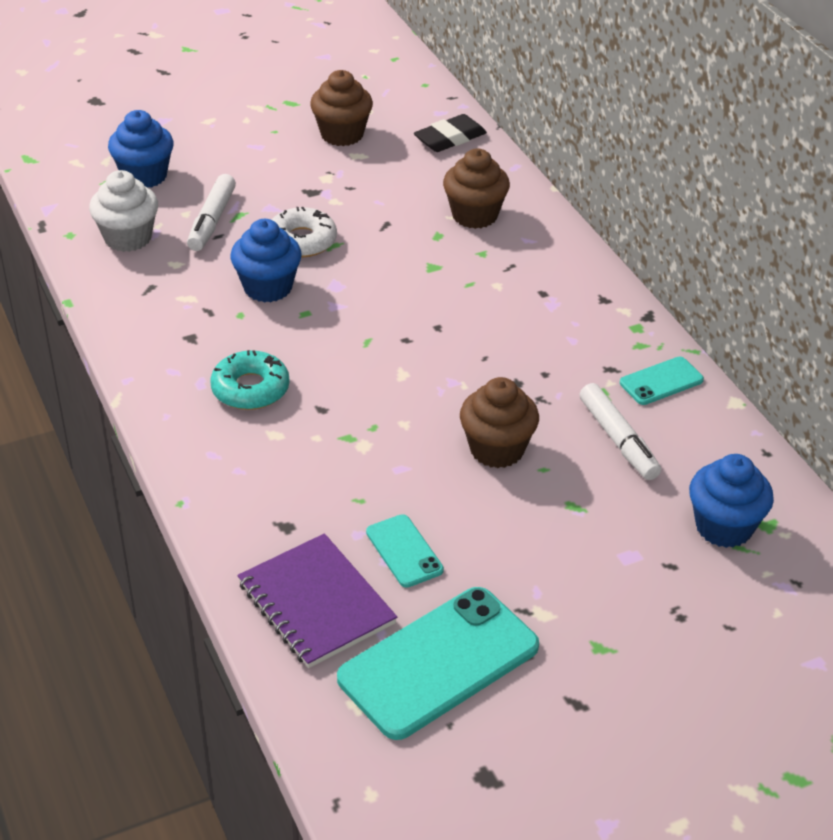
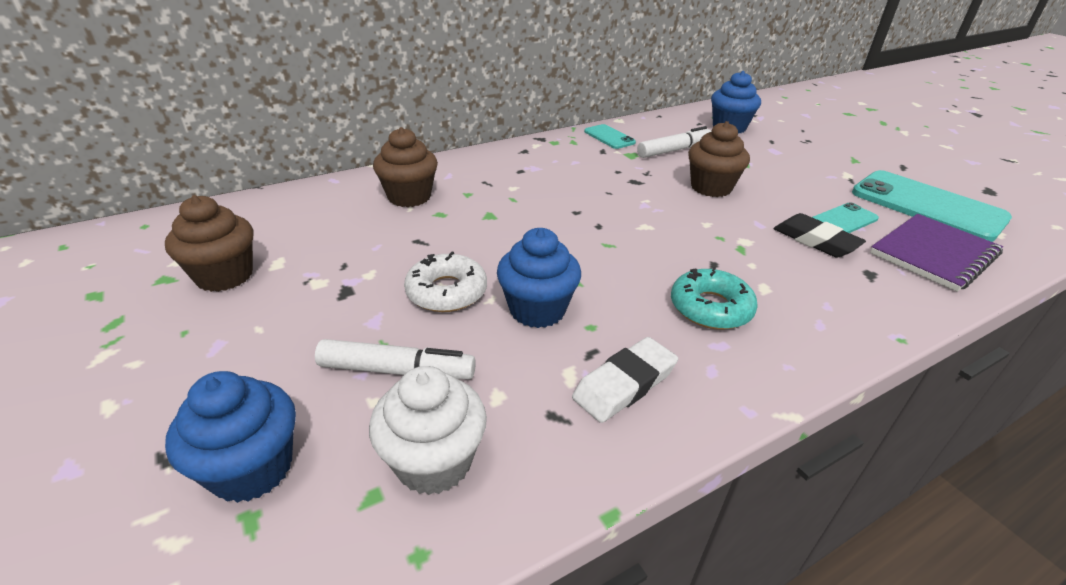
camera: 95 degrees left, 5 degrees down
(170, 323) = (624, 384): none -> white eraser
(450, 138) = (269, 210): black eraser -> black eraser (815, 240)

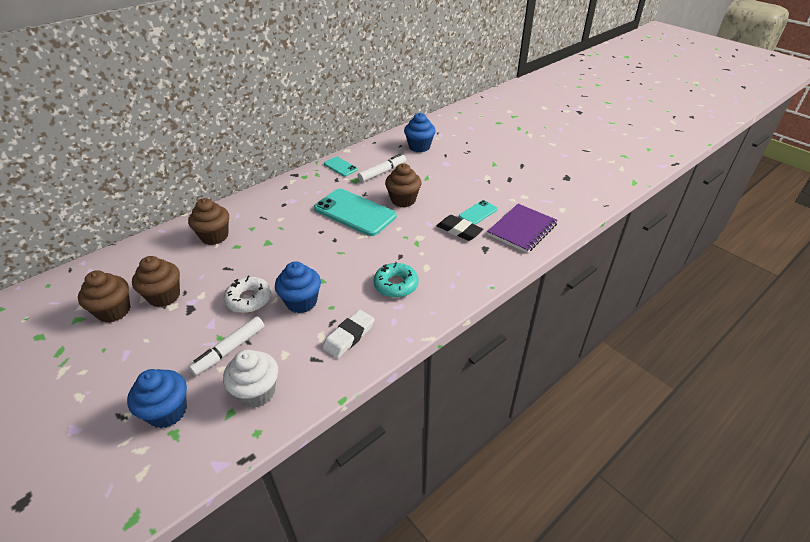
camera: 10 degrees left, 5 degrees up
(310, 266) = (164, 296): none -> brown cupcake
(397, 370) = (229, 350): white marker -> white marker turned 135 degrees clockwise
(927, 206) = (527, 195): turquoise phone -> turquoise phone (355, 212)

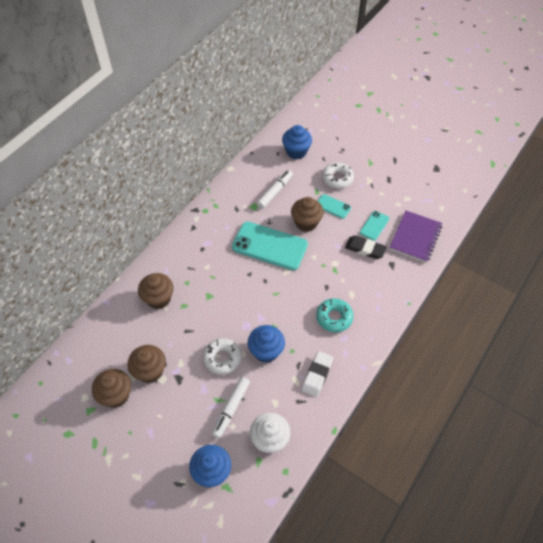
camera: 15 degrees left, 15 degrees up
(340, 167) = (233, 192): turquoise phone -> turquoise phone (333, 206)
(453, 171) = (337, 178): none -> white donut

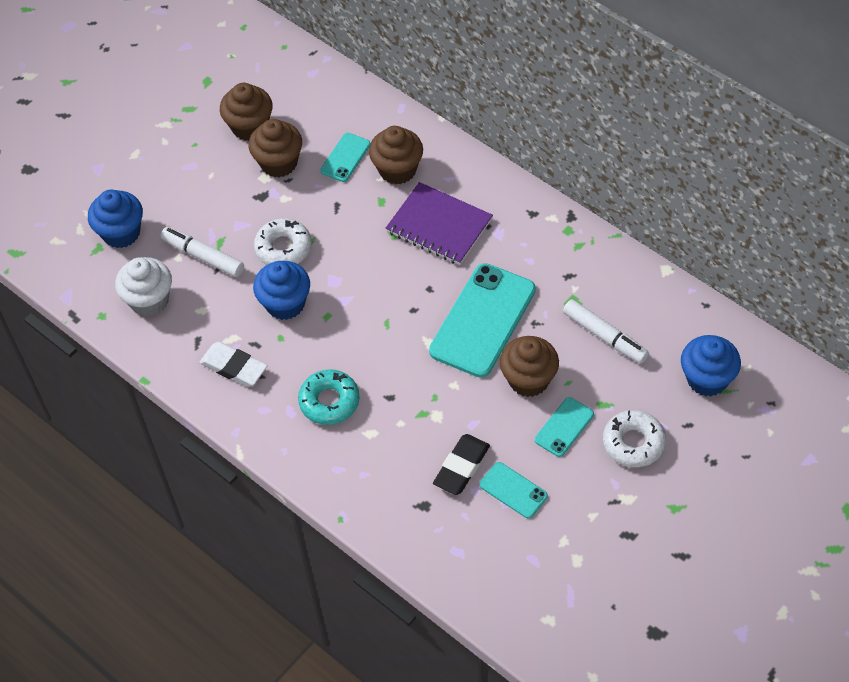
camera: 100 degrees right, 0 degrees up
(147, 330) = (345, 157): none -> turquoise phone
(415, 237) = (479, 556): purple notebook -> purple notebook (439, 226)

